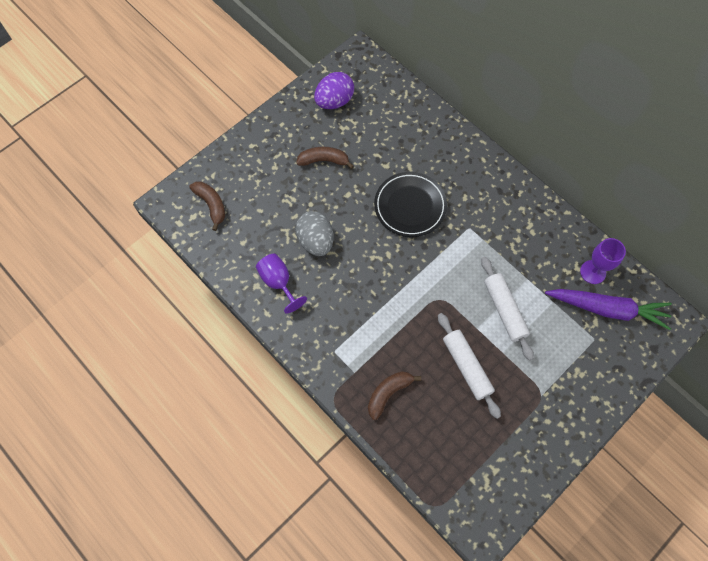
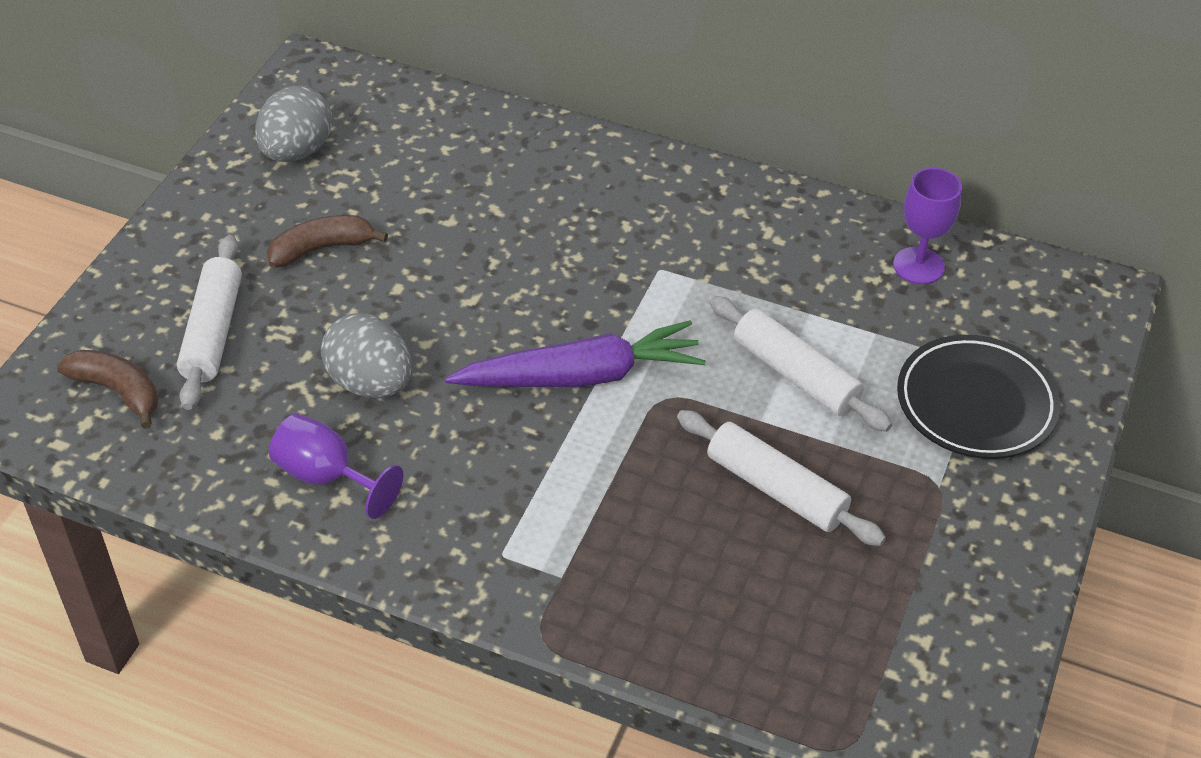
camera: 25 degrees left, 20 degrees down
(261, 189) = (213, 332): none -> white rolling pin
(334, 101) = (296, 151): purple egg -> grey egg
(388, 393) = (648, 588): brown banana -> none
(410, 206) = (530, 270): black plate -> black plate (976, 403)
(607, 309) = (976, 312): purple carrot -> purple carrot (581, 376)

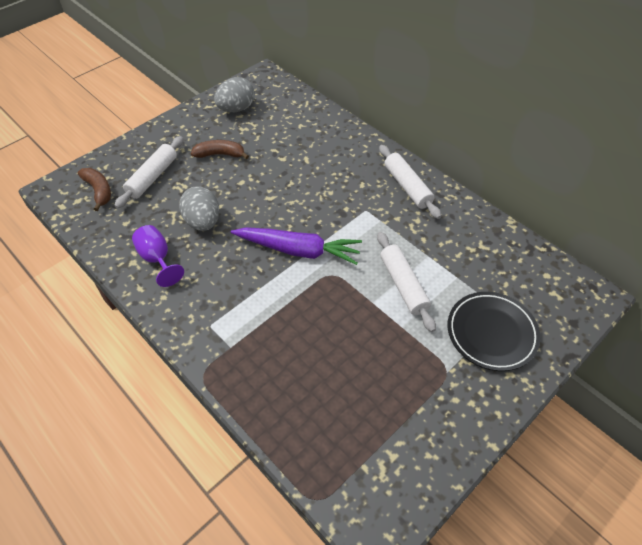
camera: 25 degrees right, 5 degrees up
(776, 489) = (360, 341): white rolling pin -> white rolling pin (407, 187)
(918, 266) = (498, 249): purple goblet -> none

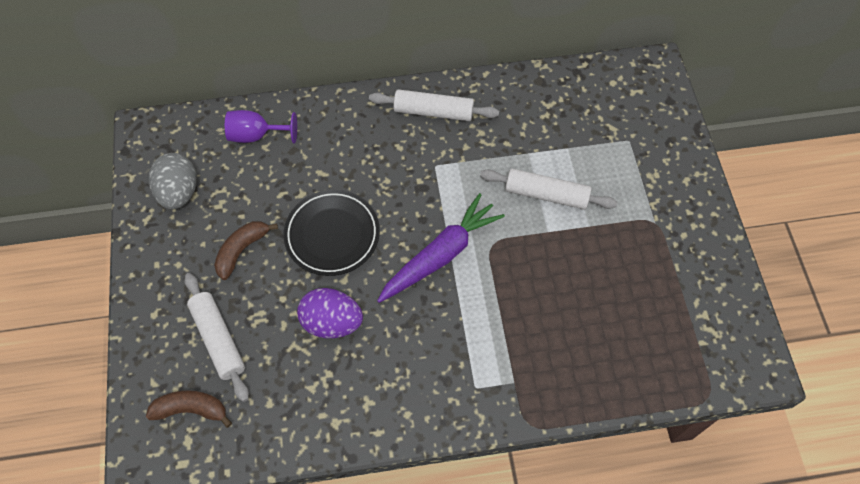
camera: 55 degrees left, 10 degrees up
(157, 259) = (350, 395): purple goblet -> purple goblet (256, 135)
(203, 222) = (332, 322): grey egg -> purple egg
(491, 333) = (641, 164): black plate -> black plate (332, 235)

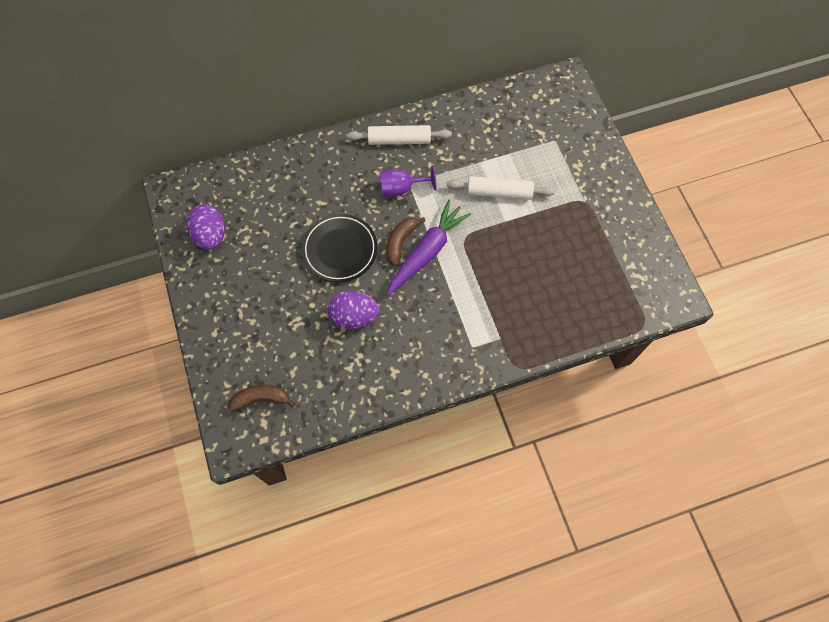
camera: 10 degrees left, 5 degrees up
(179, 192) = (211, 235): grey egg -> purple egg
(219, 339) = (269, 343): white rolling pin -> none
(241, 250) = (271, 273): brown banana -> brown banana (400, 242)
(256, 135) = (262, 180): purple goblet -> purple goblet (401, 188)

